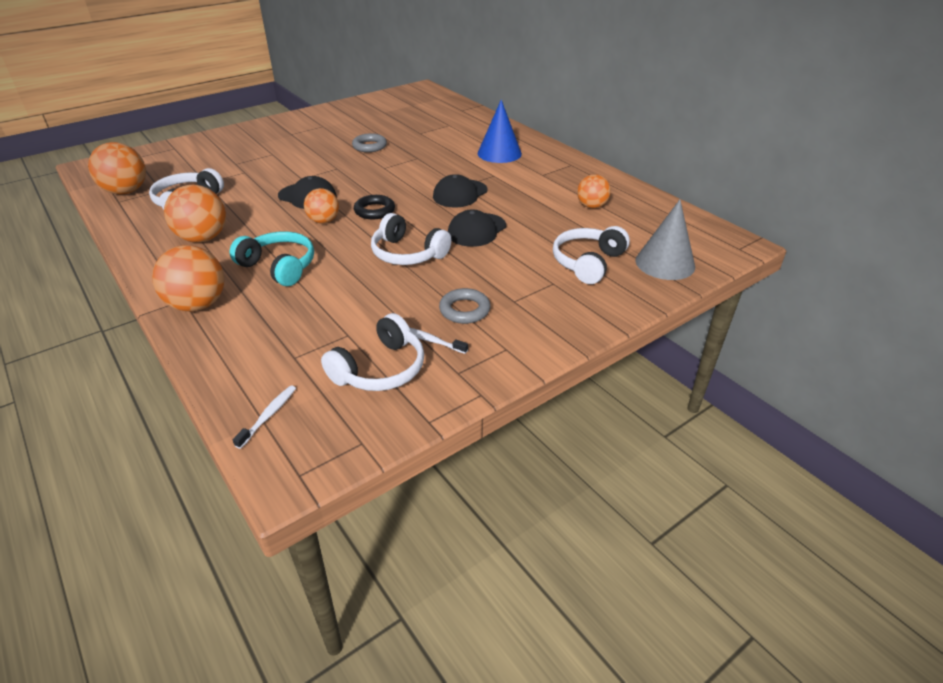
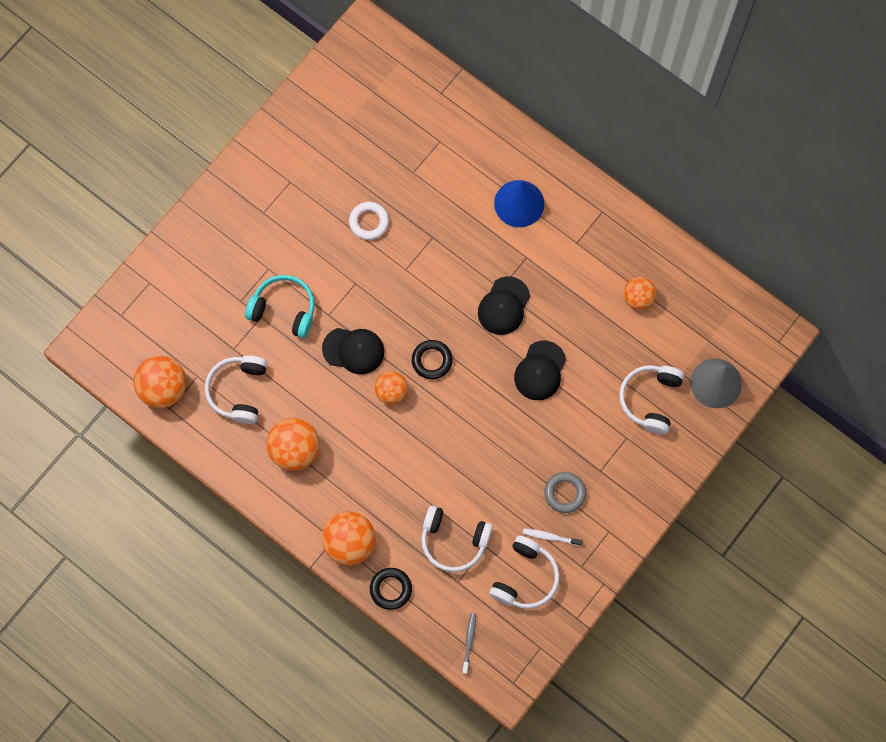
camera: 15 degrees left, 35 degrees up
(210, 348) = (391, 589): none -> black ring
(268, 416) = (469, 642): white toothbrush -> grey toothbrush
(279, 267) = (388, 475): turquoise headphones -> turquoise headphones (284, 309)
(369, 146) = (369, 222): grey ring -> white ring
(407, 253) = (491, 426): white headphones -> white headphones (454, 541)

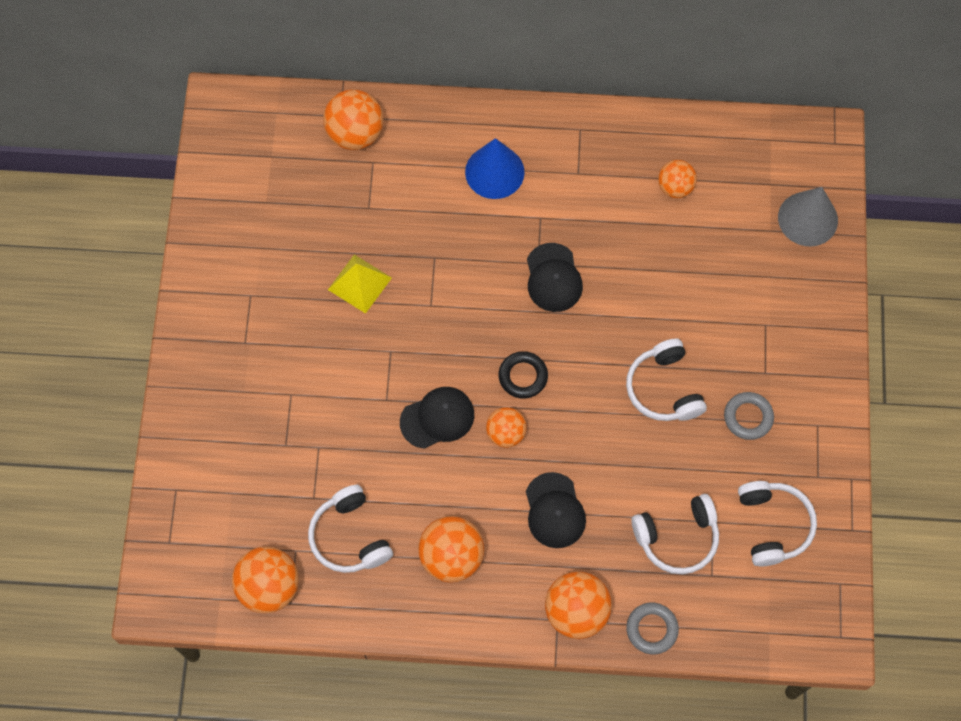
camera: 35 degrees left, 5 degrees down
(284, 309) = (336, 424): turquoise headphones -> none
(369, 222) = (359, 283): white ring -> yellow pyramid
(391, 589) = (651, 629): black ring -> grey ring
(442, 112) = (355, 133): none -> orange ball
(469, 642) = (767, 627): grey toothbrush -> none
(540, 371) = (635, 316): black cap -> black cap (554, 510)
(550, 537) = (767, 469): white toothbrush -> none
(650, 399) = (759, 274): white headphones -> white headphones (664, 388)

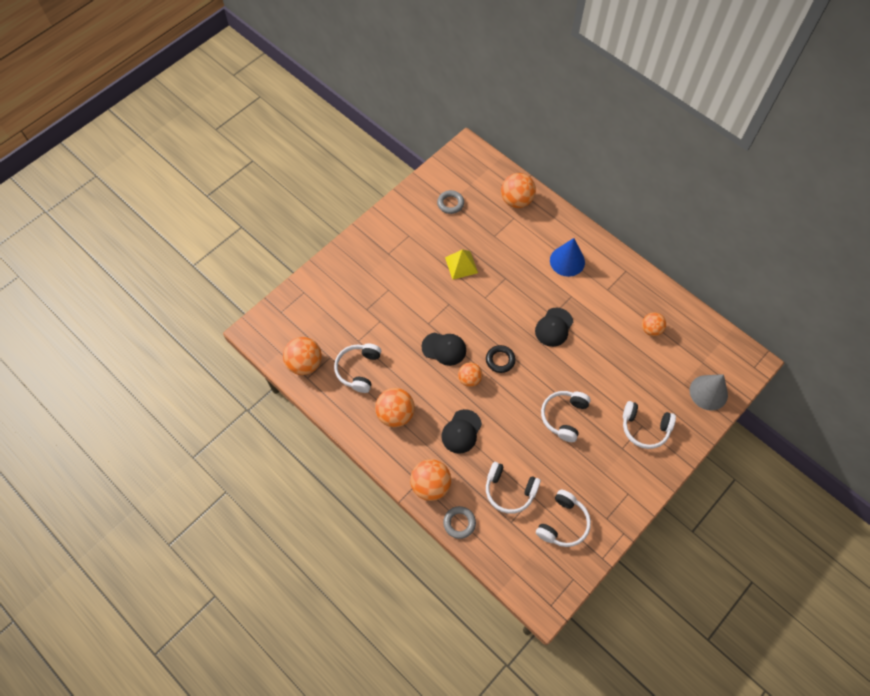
camera: 40 degrees right, 5 degrees down
(748, 417) = (595, 462): grey ring -> grey ring (450, 203)
(770, 325) = (644, 428): none -> white headphones

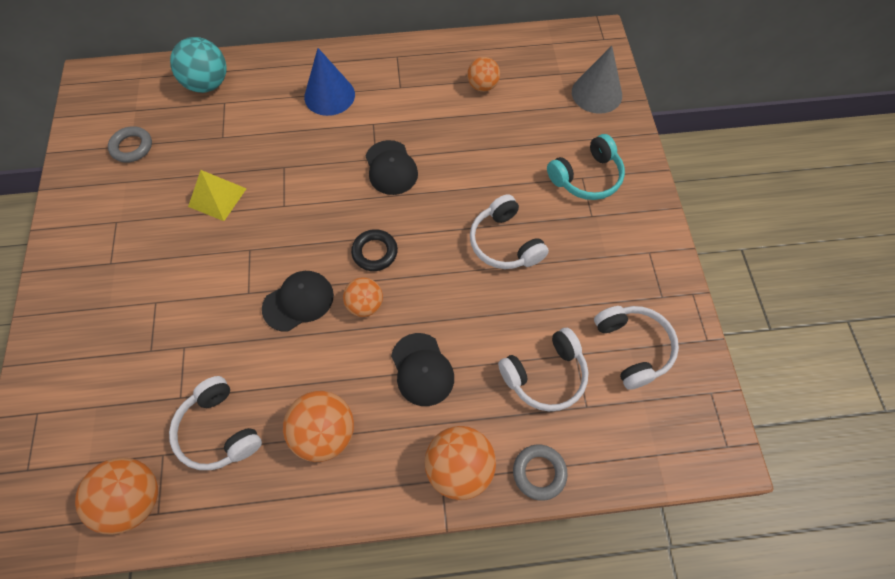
camera: 50 degrees left, 0 degrees up
(516, 200) = (208, 84): orange ball -> turquoise ball
(644, 428) = (586, 177): white headphones -> turquoise headphones

